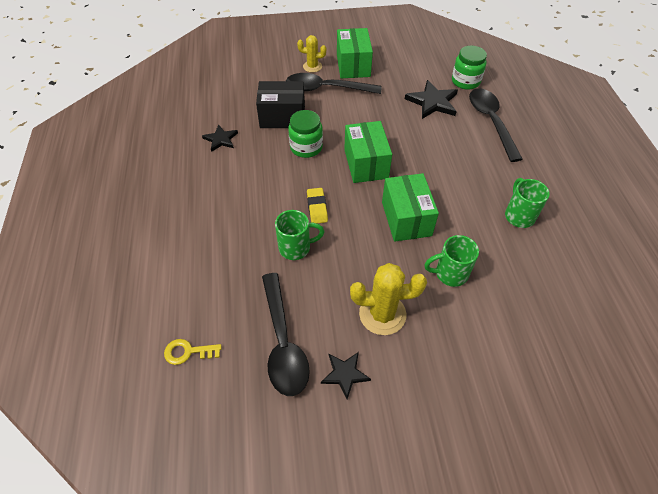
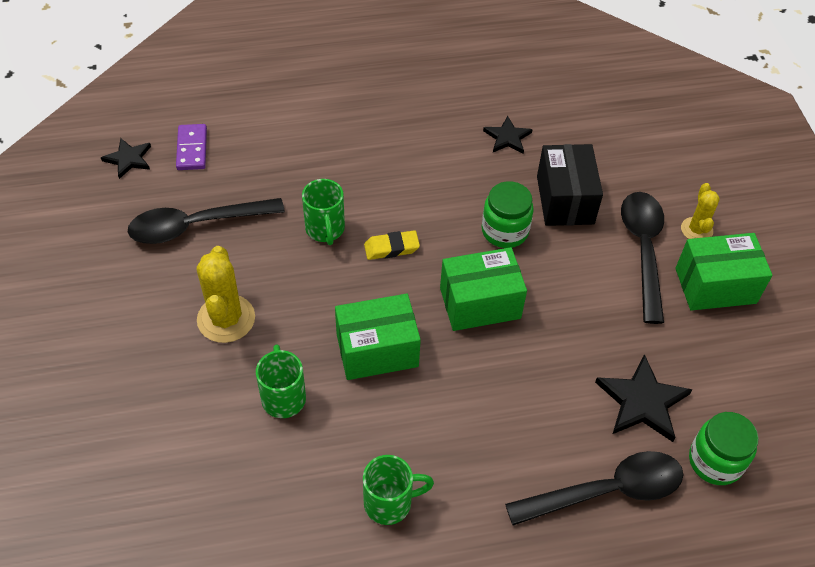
camera: 85 degrees right, 0 degrees up
(188, 352) = (192, 149): yellow key -> purple domino
(345, 374) = (153, 282): black star -> black star (128, 159)

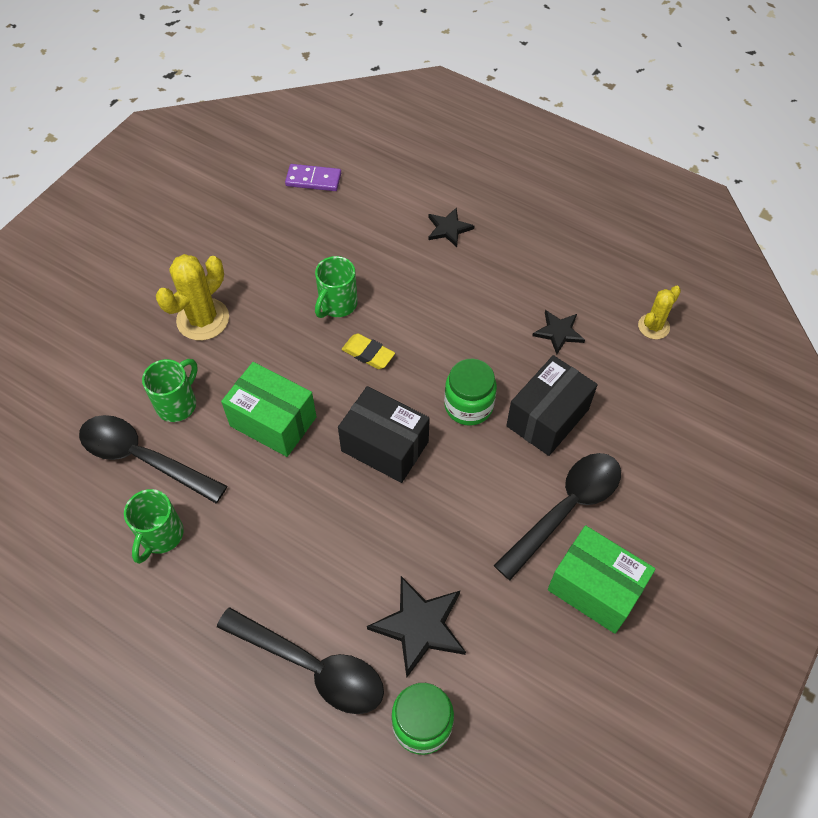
camera: 45 degrees right, 5 degrees up
(128, 159) = (265, 159): black star -> black star (448, 228)
(192, 149) = (313, 180): purple domino -> purple domino turned 60 degrees clockwise
(196, 225) = (256, 238): black spoon -> black spoon (143, 458)
(390, 503) = (160, 536): green mug -> green mug turned 75 degrees clockwise
(480, 303) = (384, 446): green box -> black box
(696, 230) = (635, 529): yellow cactus -> yellow cactus (653, 326)

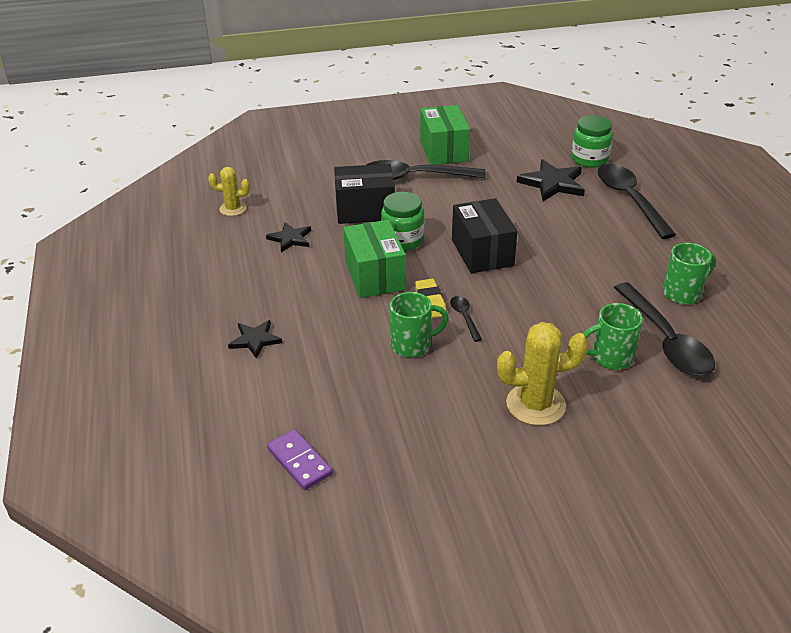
camera: 135 degrees left, 20 degrees down
(273, 421) = (544, 306): green box -> green box (374, 276)
(326, 359) = (464, 317): none -> black spoon

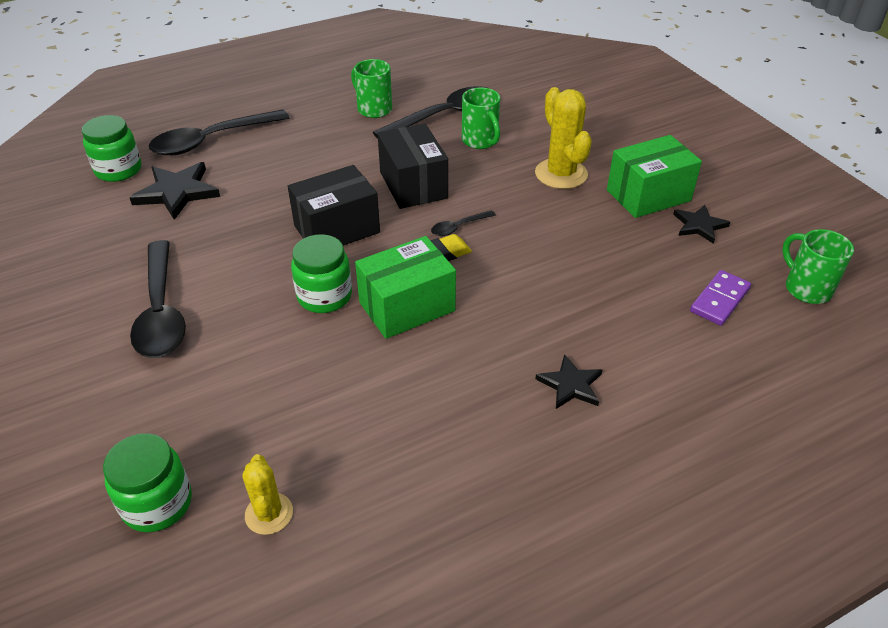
camera: 105 degrees left, 5 degrees up
(262, 177) = (157, 503): none -> green jar
(290, 239) = (343, 410): black star -> black star (699, 225)
(365, 210) = (256, 346): black box -> black box (413, 185)
(412, 345) = (518, 256): green mug -> green mug (806, 288)
(444, 150) = (82, 294): green box -> green box (648, 195)

